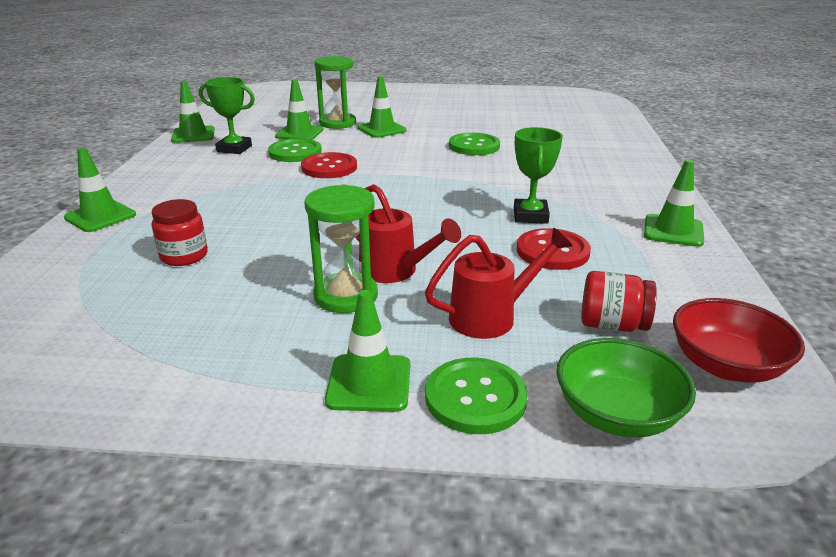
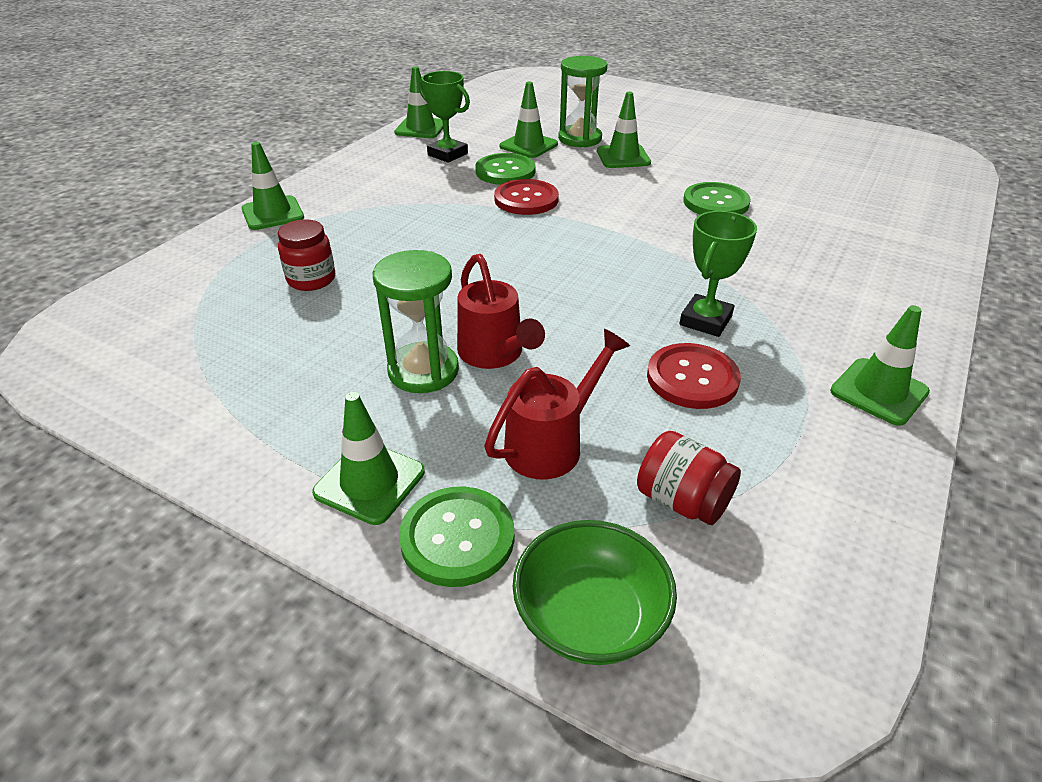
camera: 25 degrees right, 10 degrees up
(491, 316) = (551, 444): red watering can -> red watering can turned 45 degrees counterclockwise
(726, 365) = (779, 606): red bowl -> none

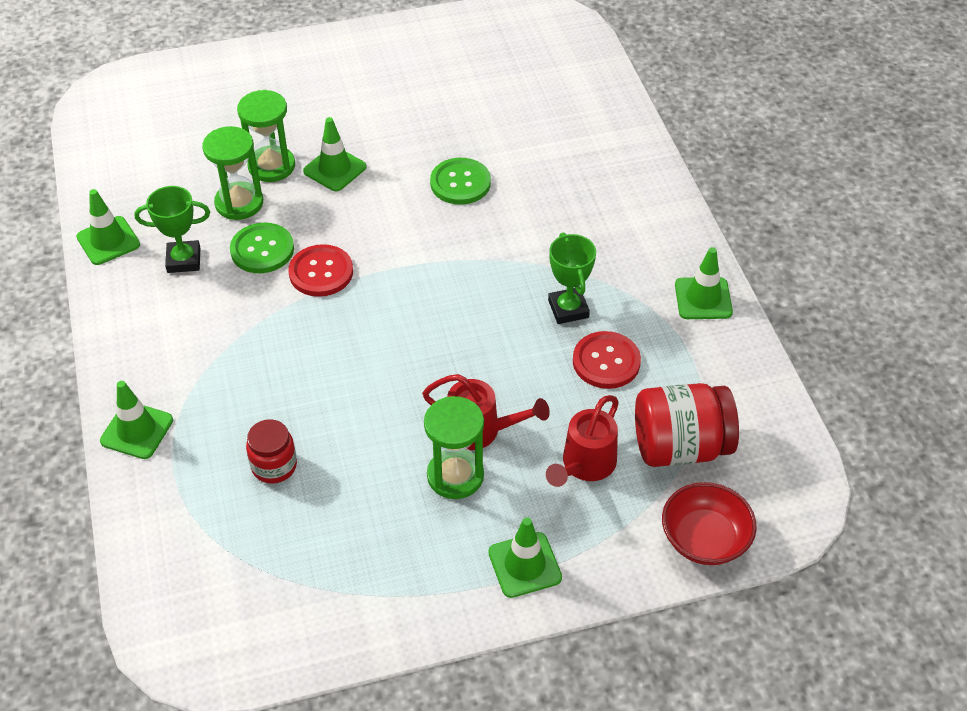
camera: 45 degrees left, 10 degrees up
(457, 538) = (605, 554): green button -> none
(528, 145) = (239, 203): green traffic cone -> green hourglass
(551, 444) = (585, 465): red watering can -> red watering can turned 150 degrees counterclockwise
(590, 617) = (704, 539): green bowl -> red bowl
(682, 501) = (680, 446): red jar -> red jar, size x1.69

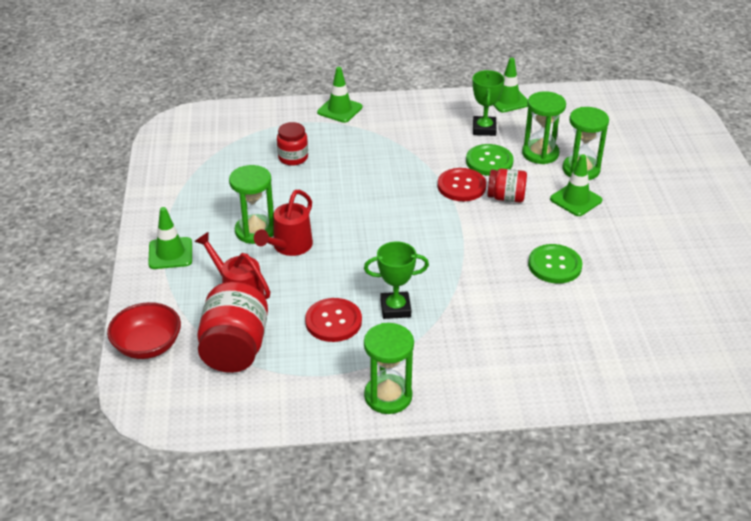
camera: 100 degrees right, 10 degrees down
(339, 229) = (506, 197): none -> red jar
(703, 298) = (388, 396): green traffic cone -> green hourglass

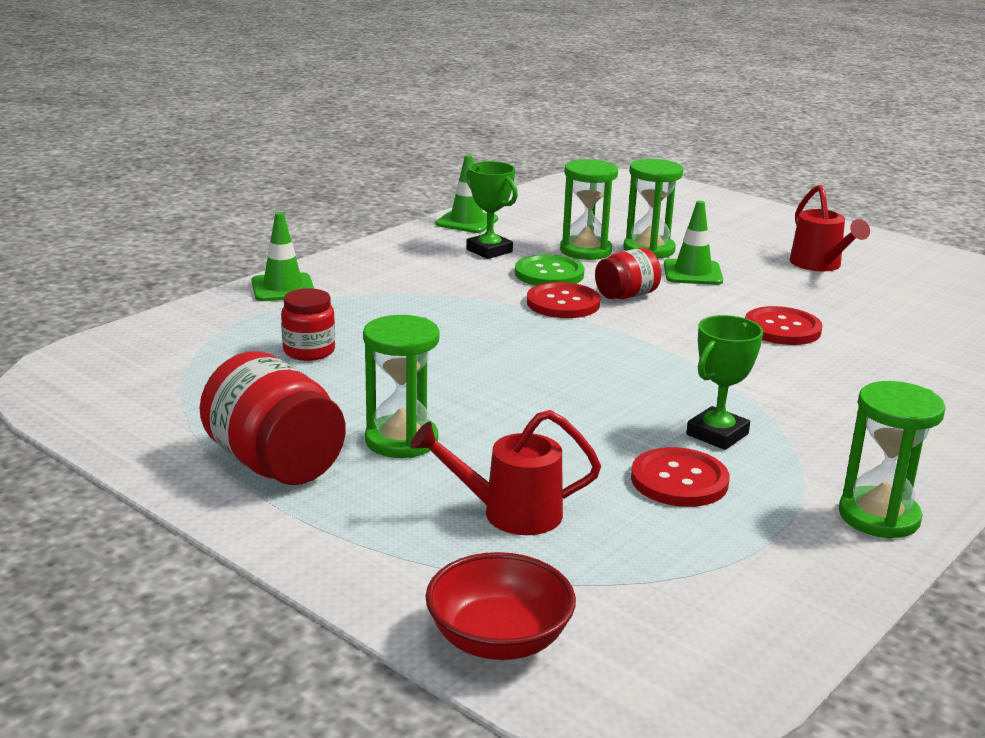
camera: 45 degrees left, 15 degrees down
(170, 253) = (324, 518): green traffic cone -> none
(235, 349) = (623, 572): red jar -> red jar (275, 464)
(289, 247) = (478, 436): red watering can -> red watering can (819, 265)
(554, 265) = (782, 329): green button -> red button

